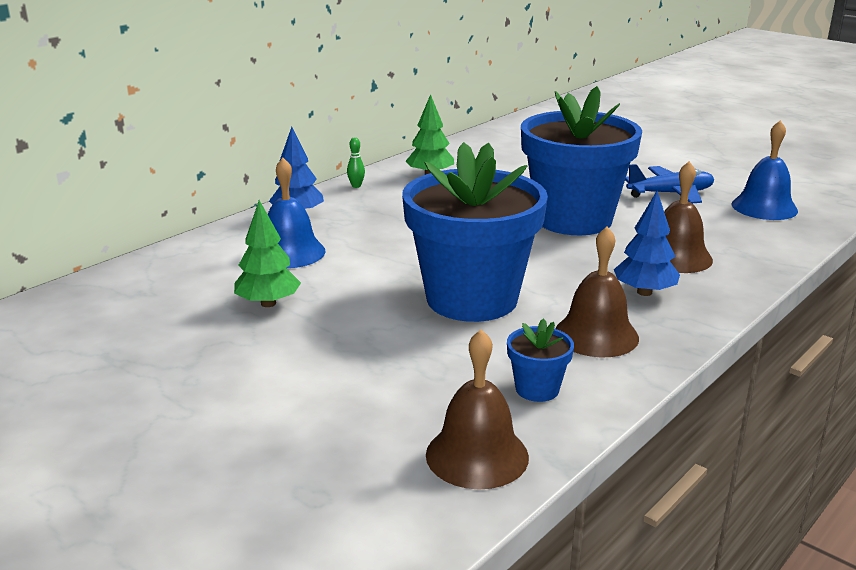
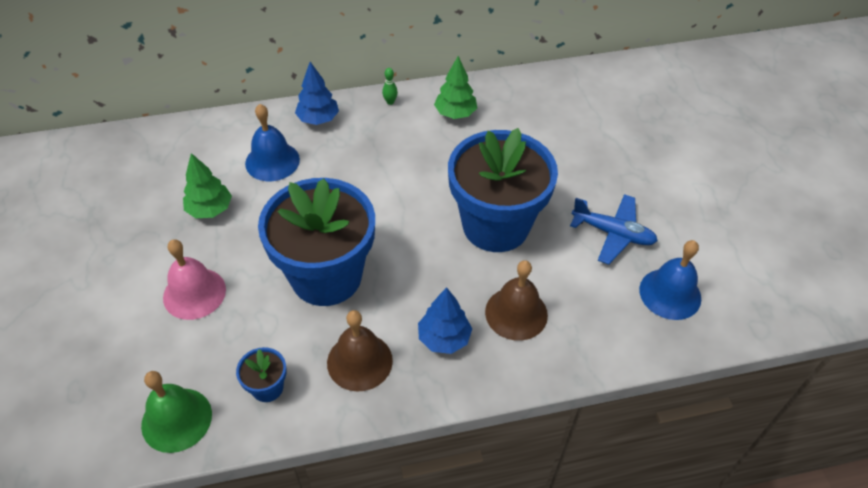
camera: 35 degrees right, 25 degrees up
(345, 362) = (194, 293): none -> pink bell
(477, 455) = (176, 419): brown bell -> green bell

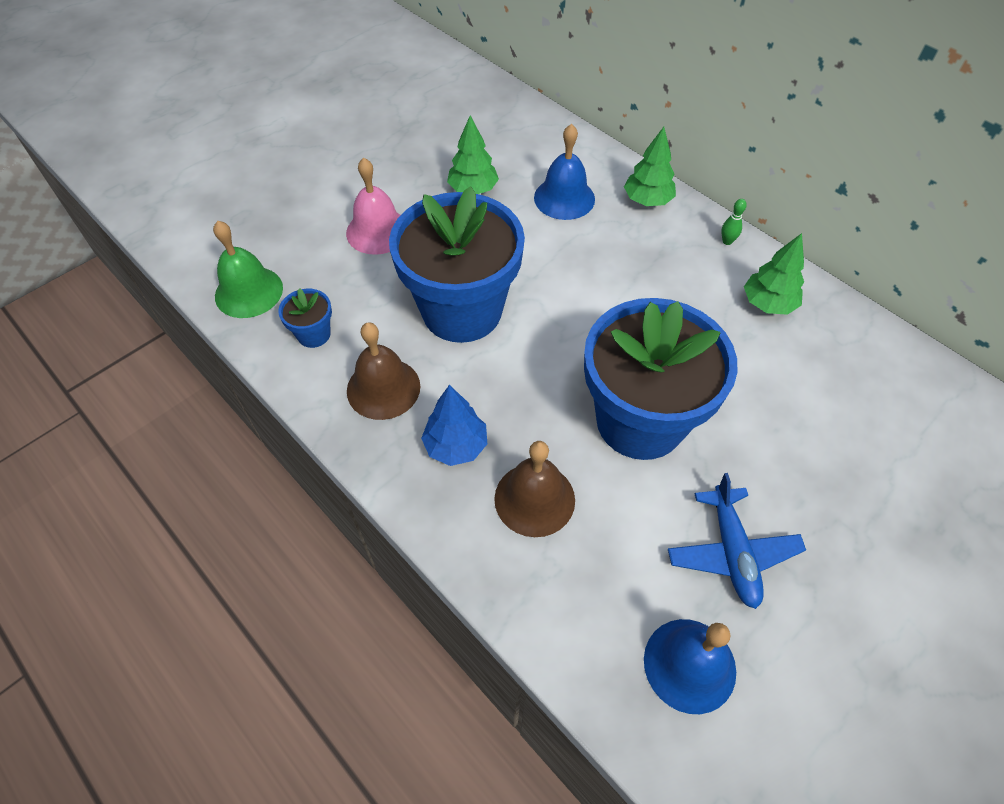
camera: 60 degrees right, 5 degrees up
(318, 119) = (647, 200): blue tree -> green tree

